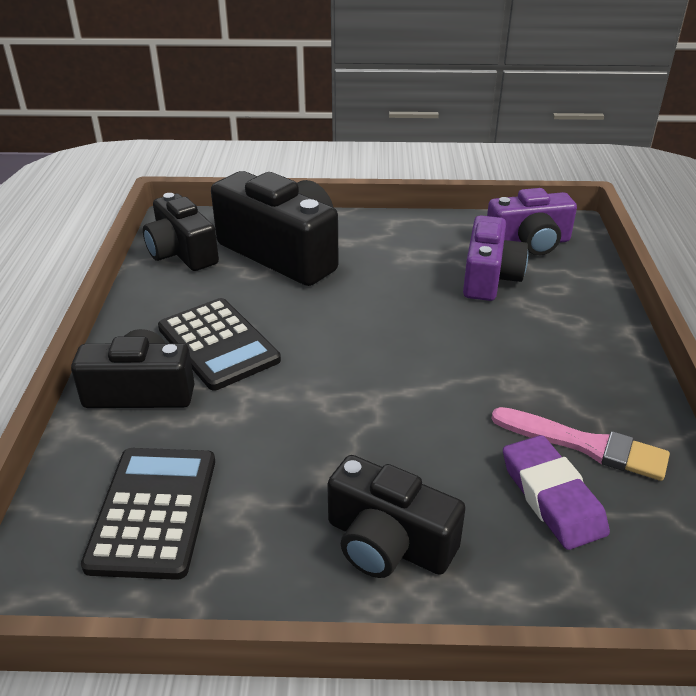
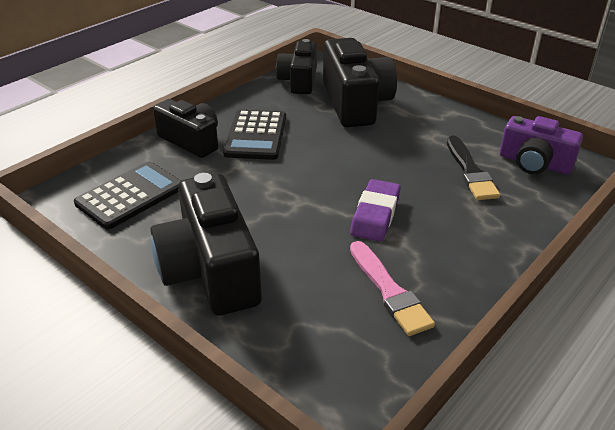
camera: 40 degrees right, 0 degrees up
(388, 543) = (211, 270): black camera -> black camera, size x1.55
(489, 277) = (470, 171): purple camera -> black brush
(552, 497) = (327, 303): purple eraser -> purple eraser (375, 215)

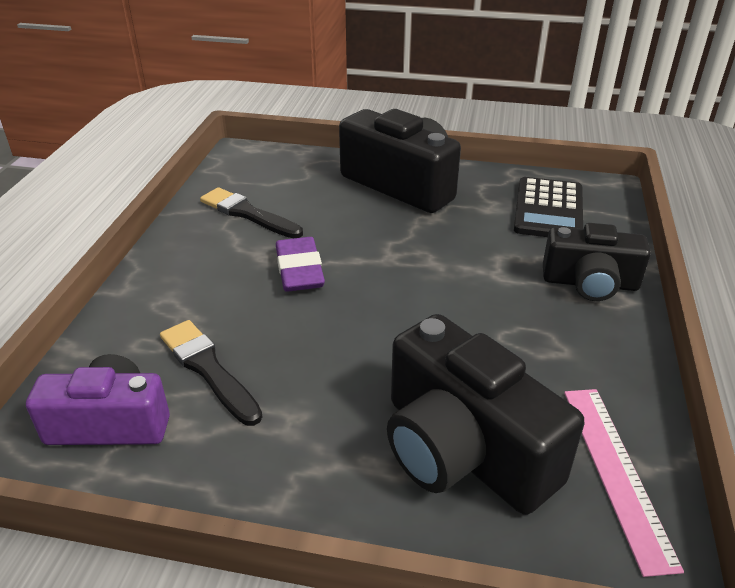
camera: 150 degrees right, 0 degrees up
(256, 135) = (530, 320): black calculator -> none
(299, 81) = (616, 472): black camera -> pink ruler
(389, 291) = (248, 214): pink brush -> black brush

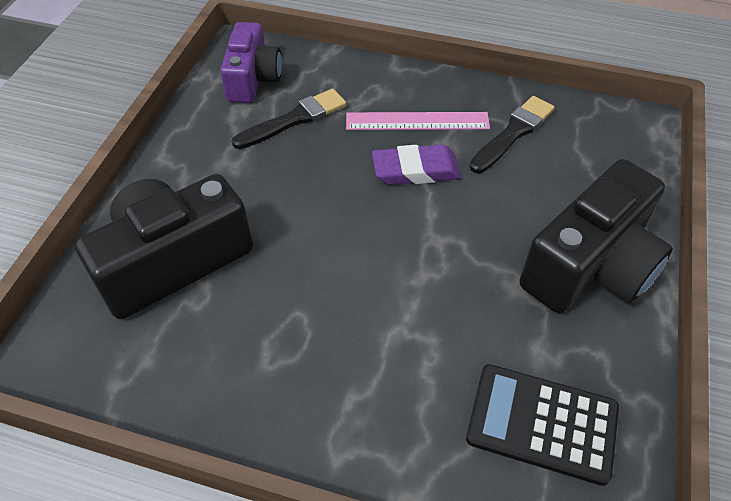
camera: 95 degrees right, 15 degrees up
(590, 283) = (374, 425): black camera -> none
(616, 472) = (118, 362): pink ruler -> pink ruler (417, 121)

